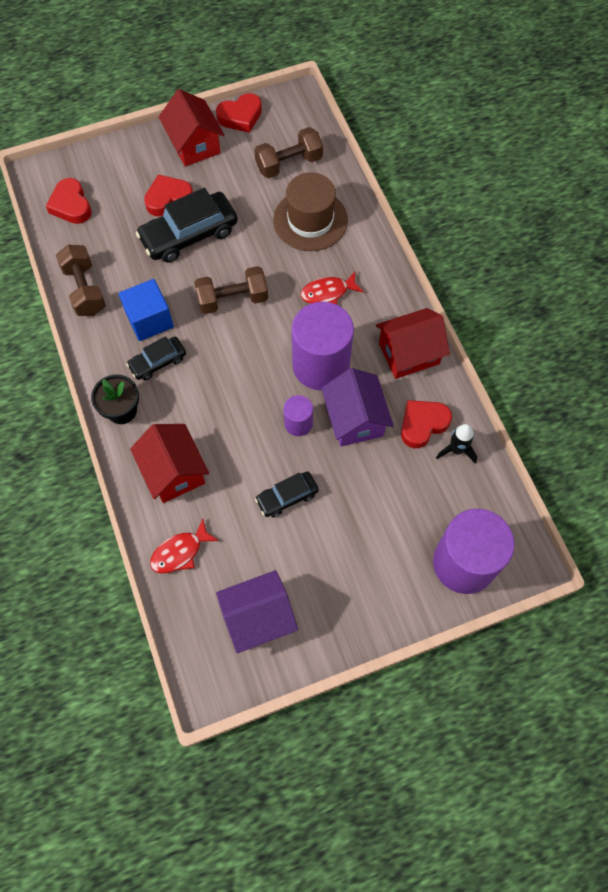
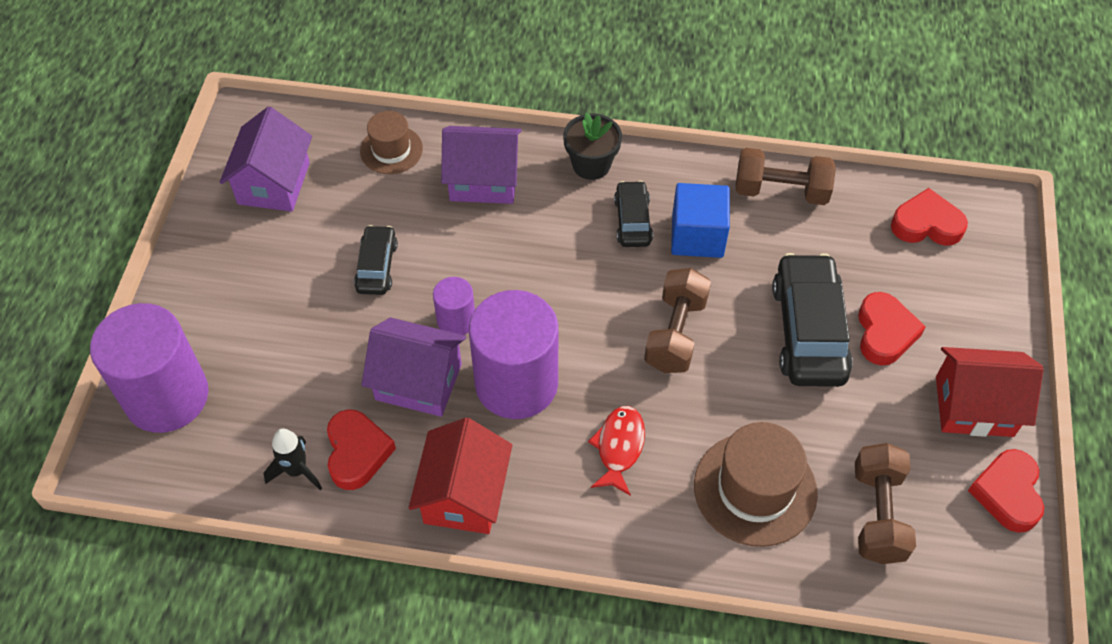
camera: 120 degrees right, 10 degrees down
(174, 472) = (483, 180): red house -> purple house
(180, 552) = (391, 150): red fish -> brown hat

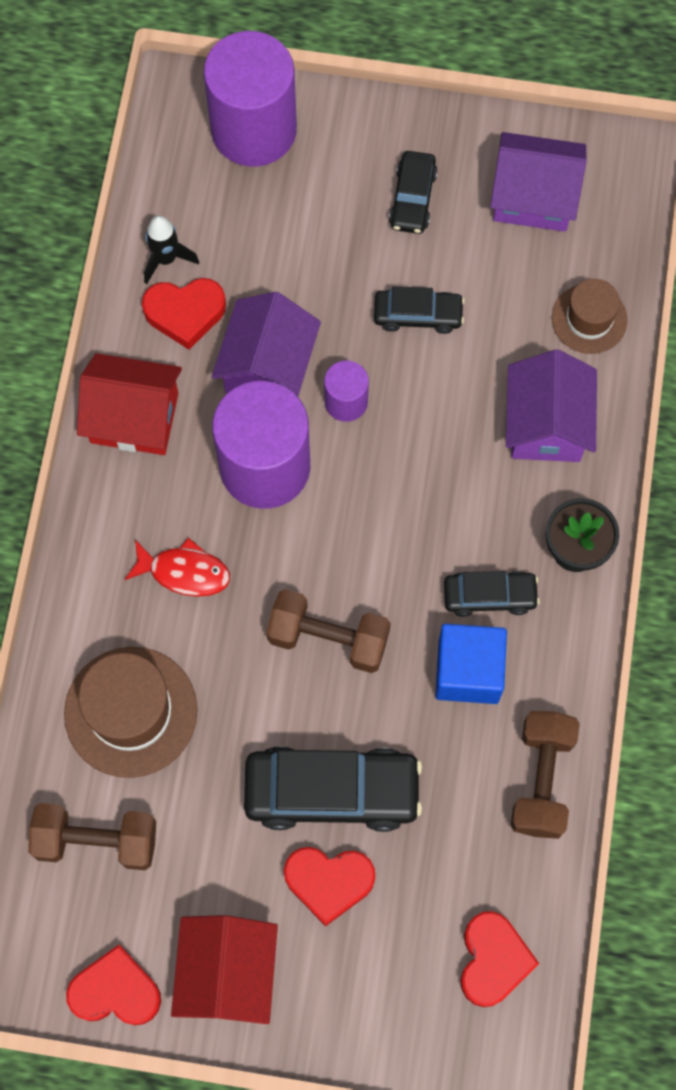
camera: 90 degrees right, 15 degrees up
(261, 269) = (412, 198): none -> black car

